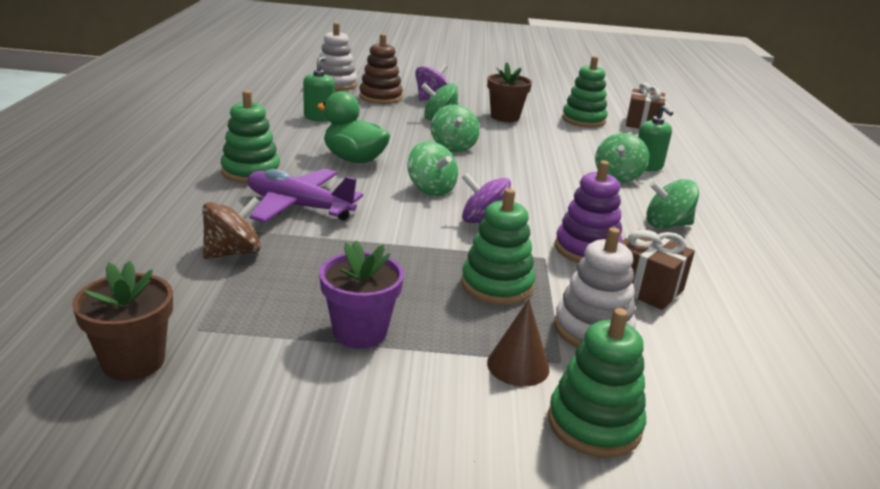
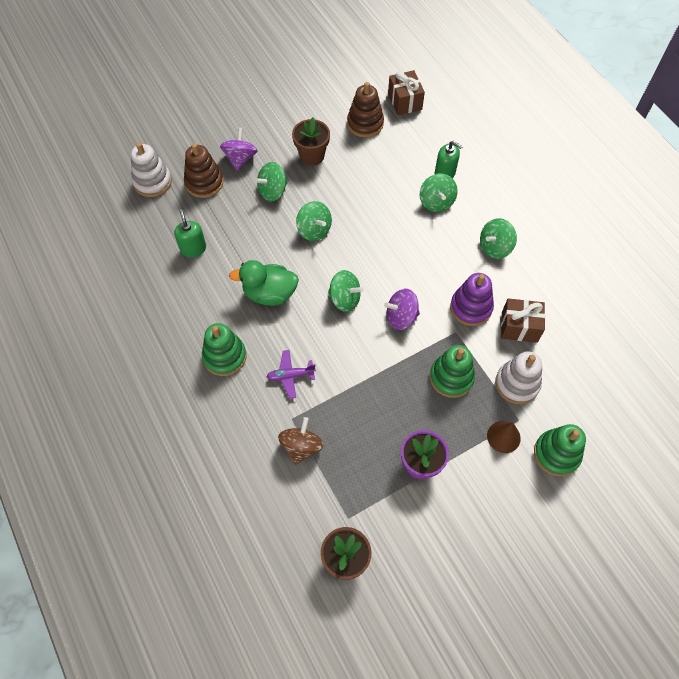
camera: 30 degrees left, 35 degrees up
(298, 207) = (290, 375): purple plane -> purple plane, size x0.57
(583, 120) = (365, 123): green stacking toy -> brown stacking toy

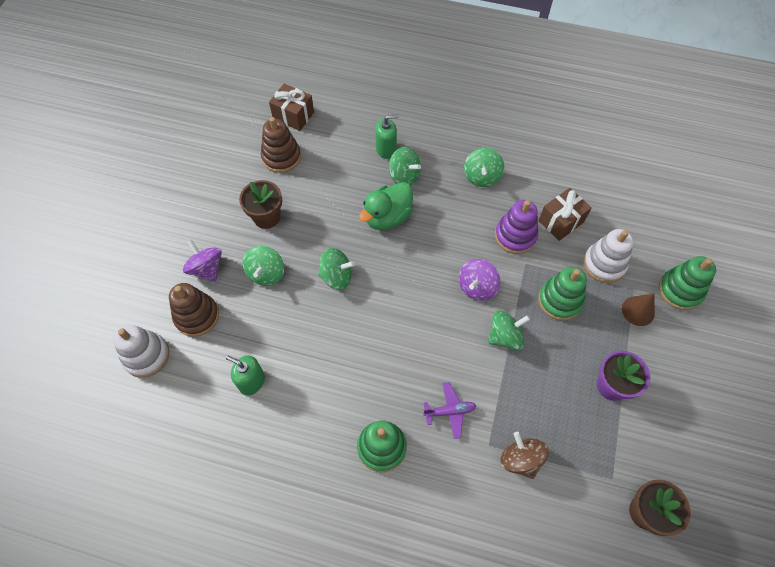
camera: 45 degrees left, 0 degrees up
(269, 293) = (359, 360): green duck -> green duck (387, 217)
(290, 375) = (450, 411): purple plane -> purple plane turned 135 degrees counterclockwise
(345, 299) = (421, 311): green spinning top -> green spinning top (505, 337)

